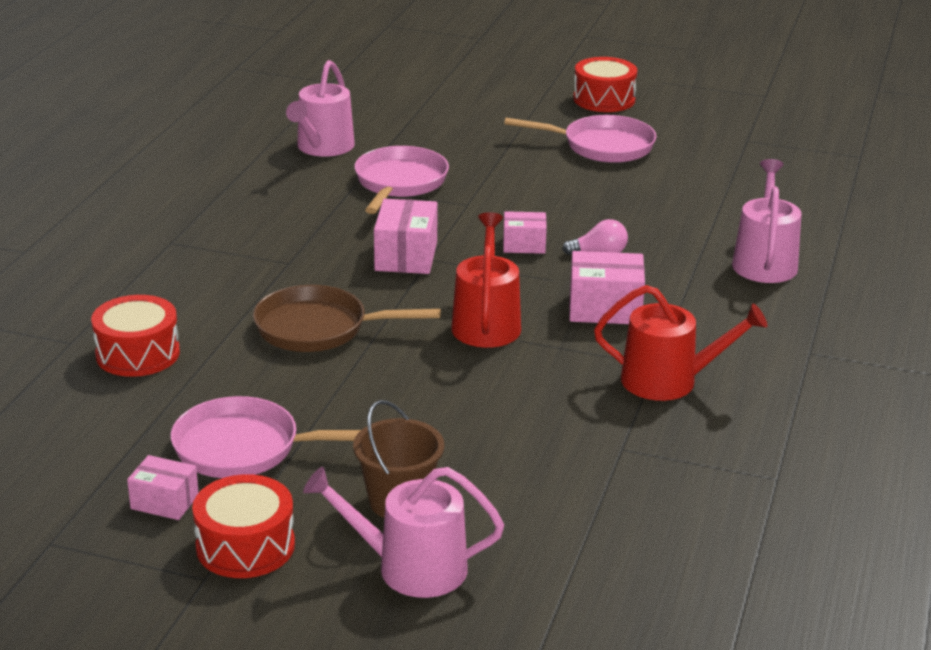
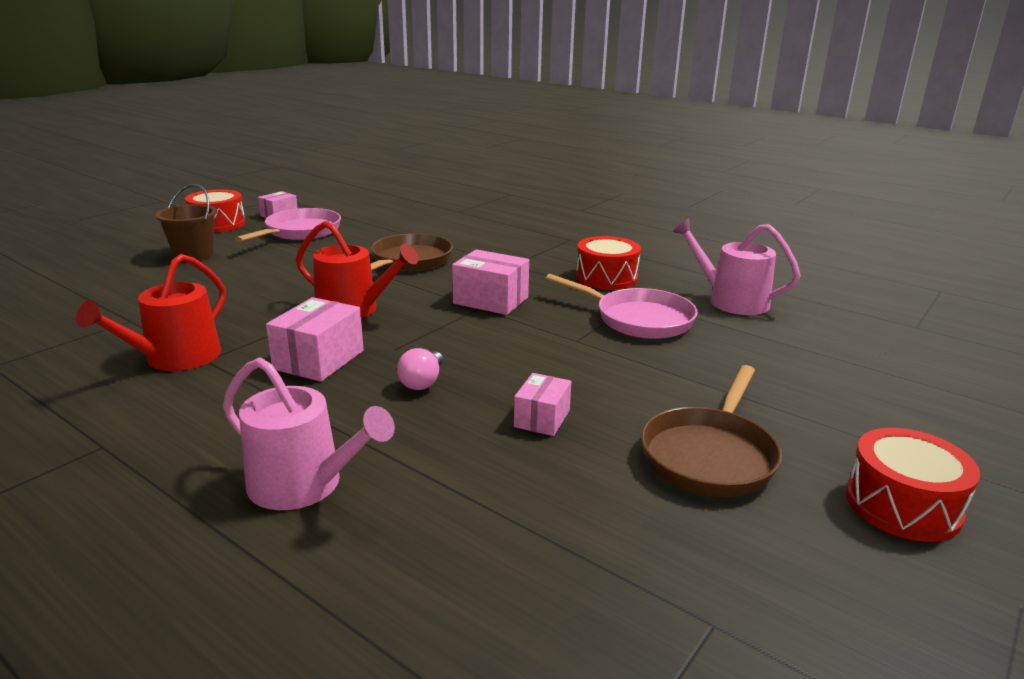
camera: 110 degrees right, 5 degrees down
(138, 354) = (429, 221): red drum -> red drum (606, 277)
(411, 568) = (136, 249): pink watering can -> none
(524, 245) = (471, 349): pink box -> pink box (542, 418)
(602, 146) = (710, 455): pink pan -> brown pan

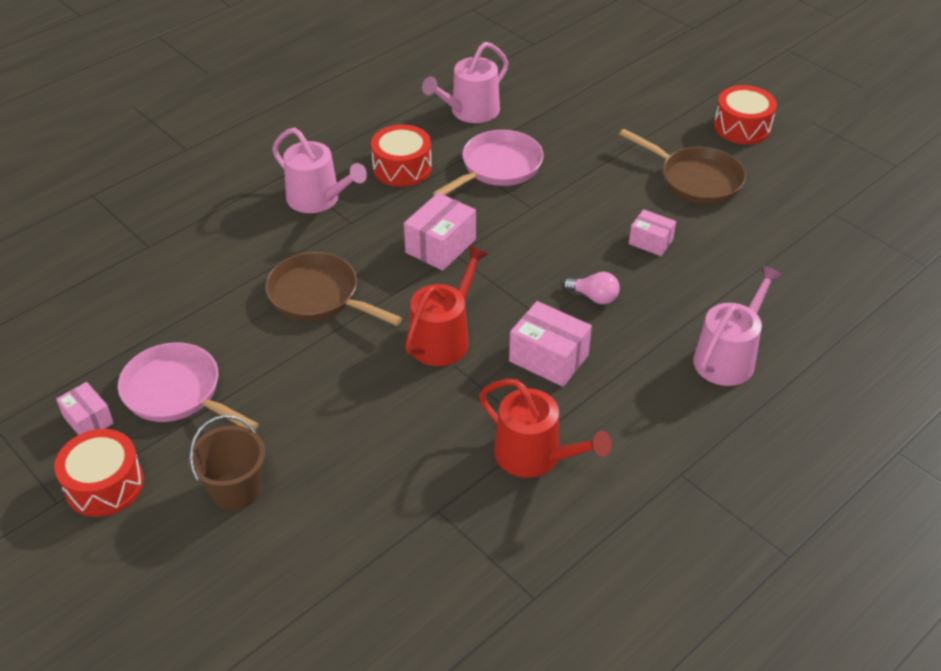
camera: 80 degrees left, 20 degrees up
(539, 251) = (318, 199): none -> pink watering can

